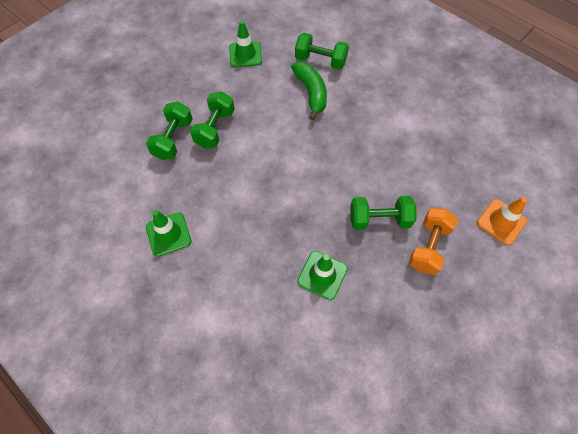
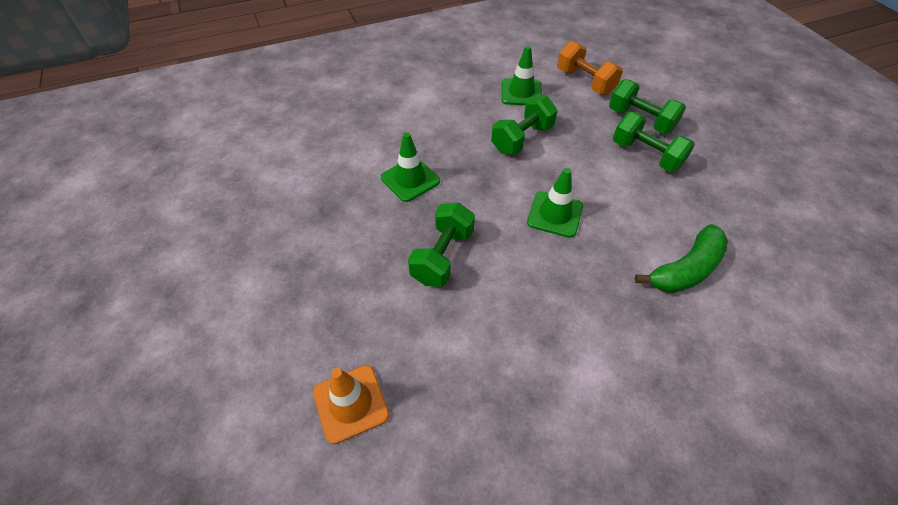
camera: 115 degrees right, 10 degrees down
(245, 54) = (783, 221): green traffic cone -> green traffic cone (555, 214)
(311, 93) = (685, 269): green banana -> green banana turned 45 degrees counterclockwise
(320, 61) = (758, 310): green dumbbell -> green dumbbell (522, 139)
(428, 247) = (376, 289): orange dumbbell -> orange dumbbell (585, 82)

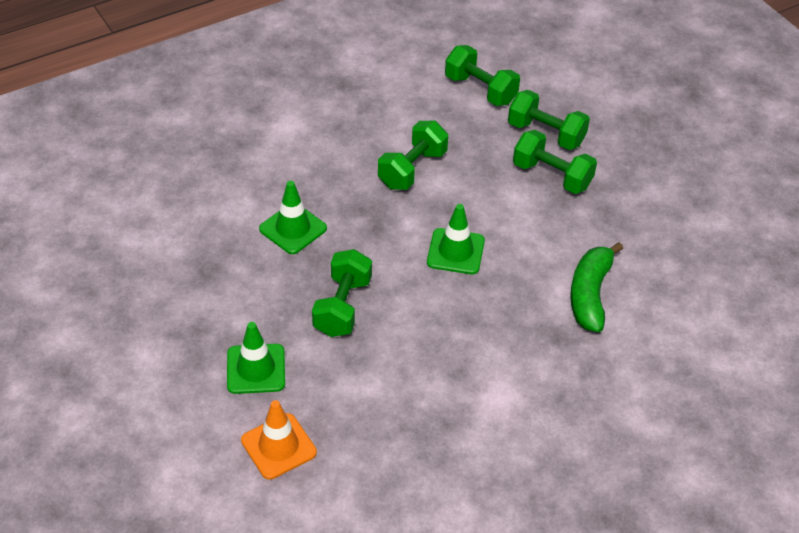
camera: 10 degrees left, 5 degrees down
(521, 92) = (405, 110): green traffic cone -> green traffic cone (256, 369)
(585, 82) = (480, 90): orange dumbbell -> green dumbbell
(685, 269) = (590, 294): green banana -> green banana turned 150 degrees clockwise

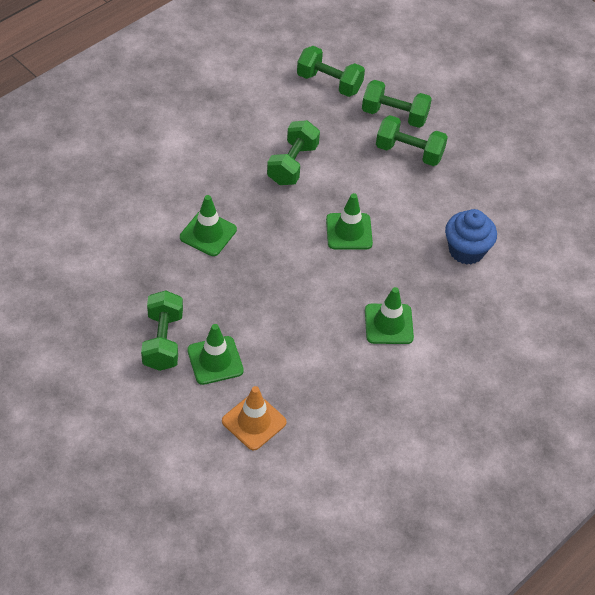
camera: 15 degrees left, 5 degrees up
(342, 307) = (270, 295): green dumbbell -> green dumbbell (163, 341)
(472, 362) = (388, 324): none -> green traffic cone
(590, 294) = (466, 250): green banana -> blue cupcake

